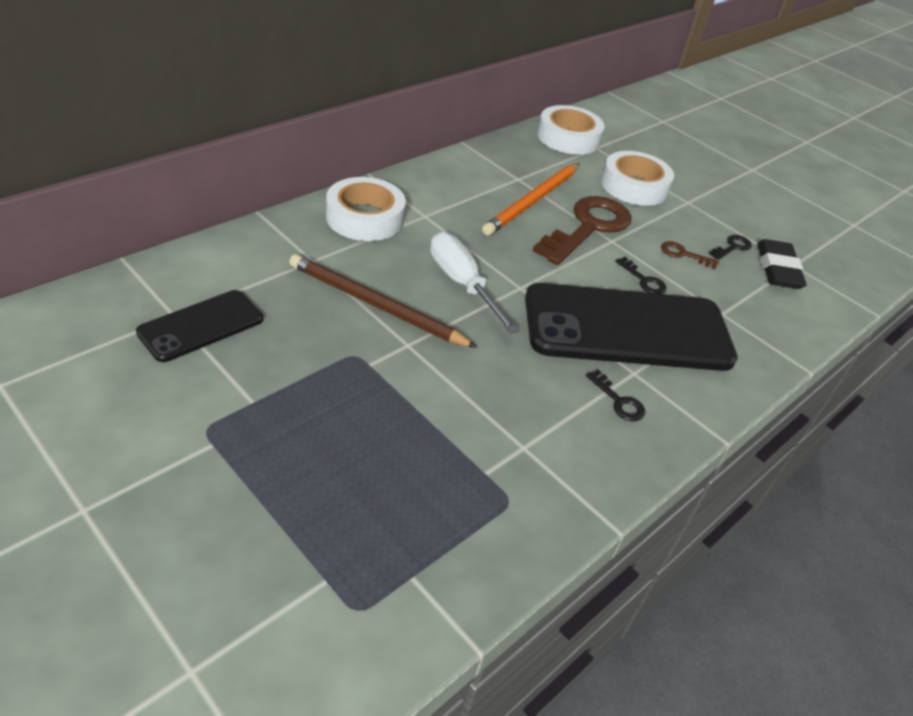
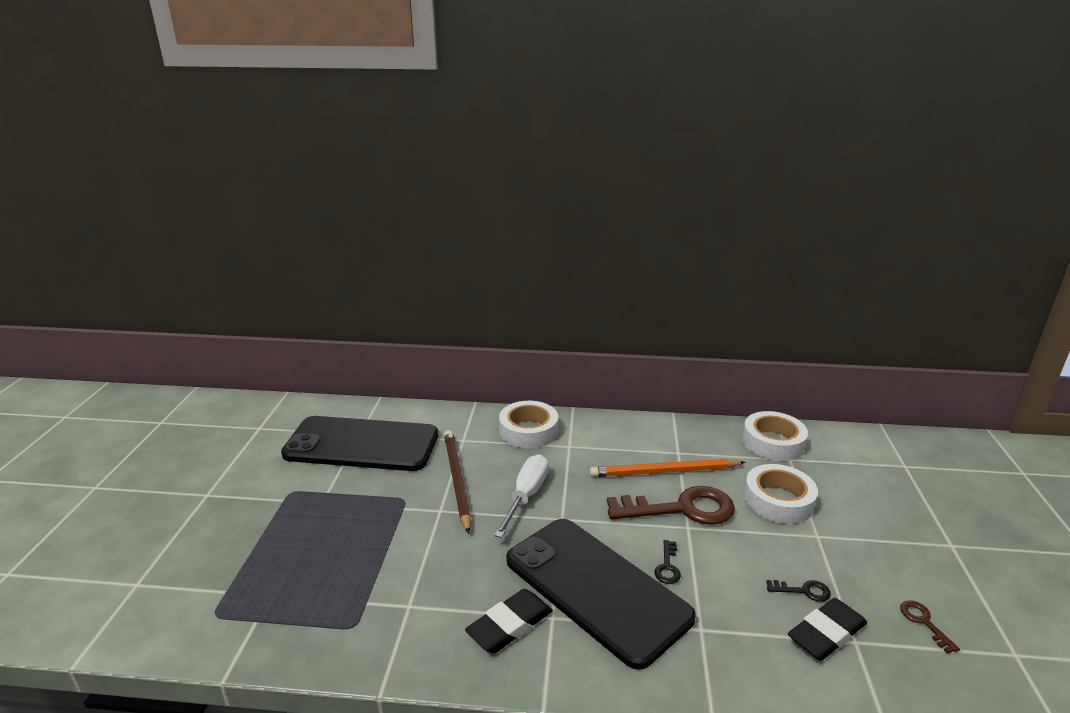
camera: 55 degrees right, 15 degrees down
(201, 326) = (362, 445): black phone -> black phone, size x1.96
(618, 401) = (510, 625): black key -> black eraser
(683, 254) = (739, 569): brown key -> brown key (924, 622)

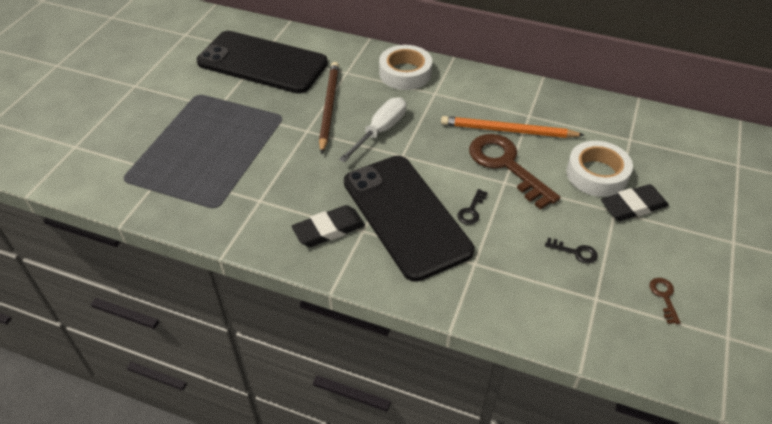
camera: 15 degrees right, 20 degrees up
(681, 509) = (506, 166): brown key -> brown key turned 135 degrees counterclockwise
(773, 442) = (622, 121): white tape -> none
(826, 633) = (575, 288): black eraser -> black eraser (633, 206)

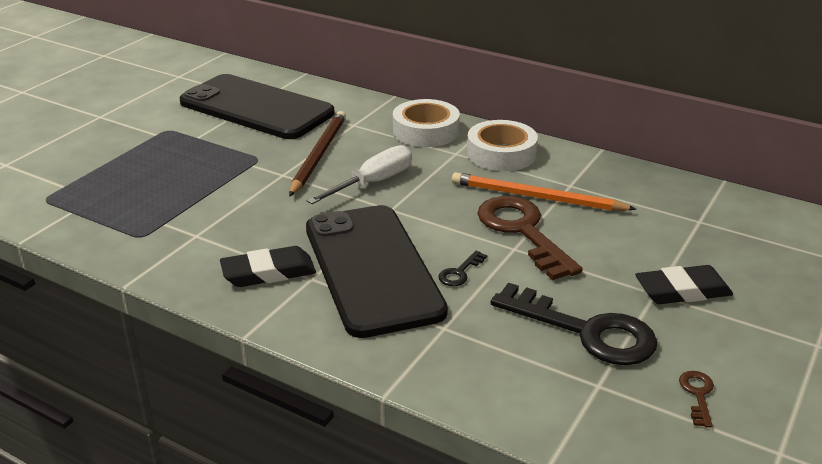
camera: 10 degrees right, 15 degrees down
(575, 252) = (585, 331): black key -> black key, size x2.39
(597, 174) = (642, 252): white tape -> white tape (501, 154)

